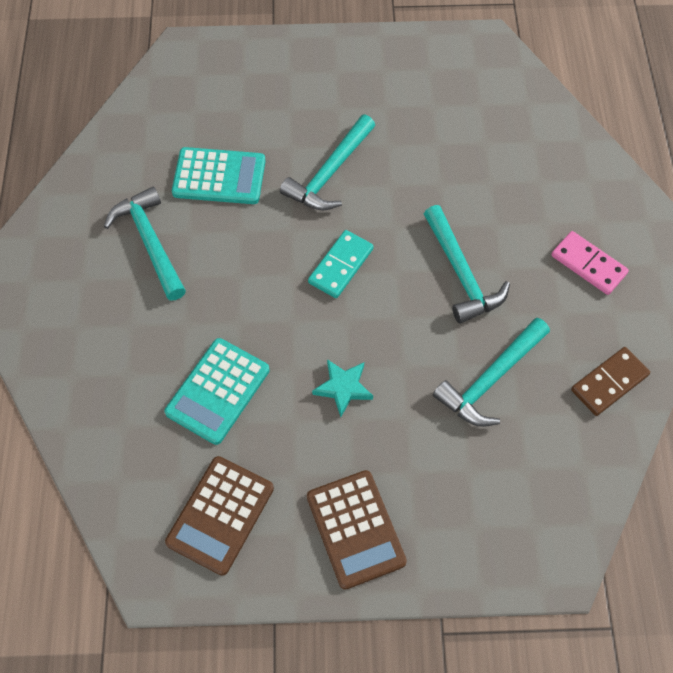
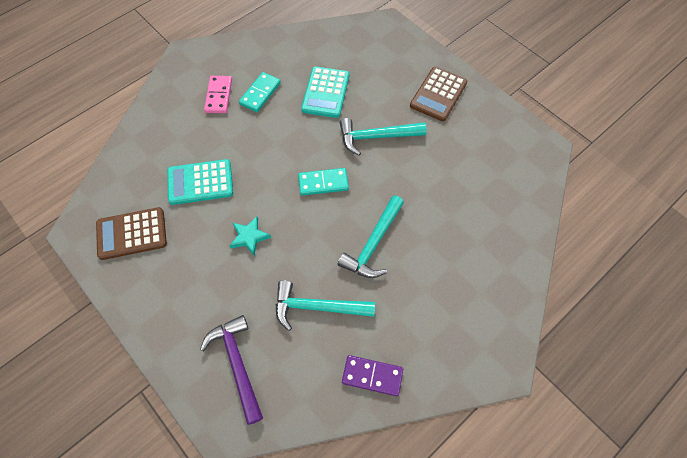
camera: 50 degrees right, 0 degrees up
(150, 242) = (260, 93): turquoise hammer -> turquoise domino
(219, 177) = (325, 92): turquoise calculator -> turquoise calculator turned 45 degrees clockwise
(355, 529) = (169, 302): brown calculator -> brown calculator (438, 94)
(493, 505) = (237, 364): none -> purple hammer
(588, 264) = (445, 308): pink domino -> pink domino (219, 96)
(609, 383) = (372, 376): brown domino -> purple domino

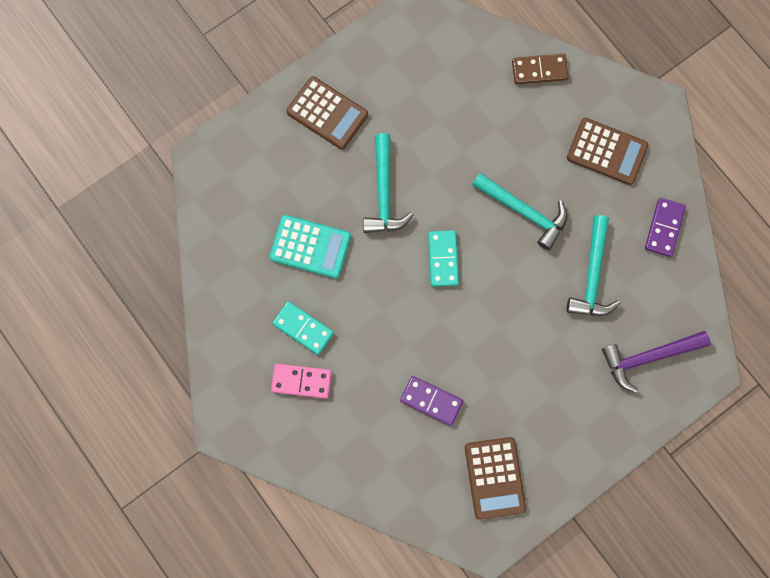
camera: 85 degrees left, 15 degrees up
(200, 182) = (431, 401): turquoise calculator -> purple domino
(249, 237) = (507, 344): turquoise star -> none
(444, 315) = (606, 152): none -> brown calculator
(515, 250) = (539, 70): none -> brown domino

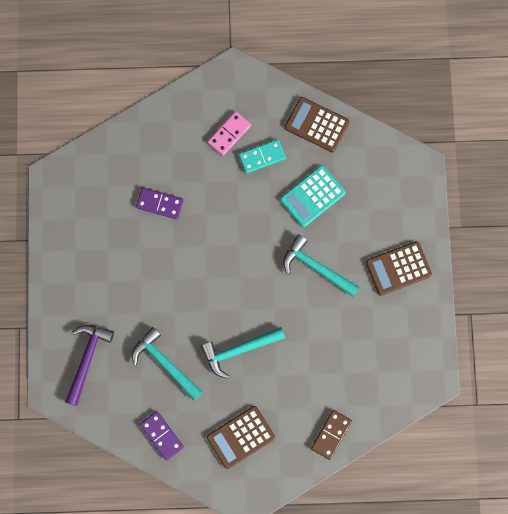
camera: 125 degrees right, 0 degrees up
(431, 401) = (160, 204): purple domino -> purple domino turned 45 degrees clockwise
(443, 259) = (244, 274): turquoise domino -> none
(494, 478) = (86, 209): brown calculator -> brown calculator (317, 125)

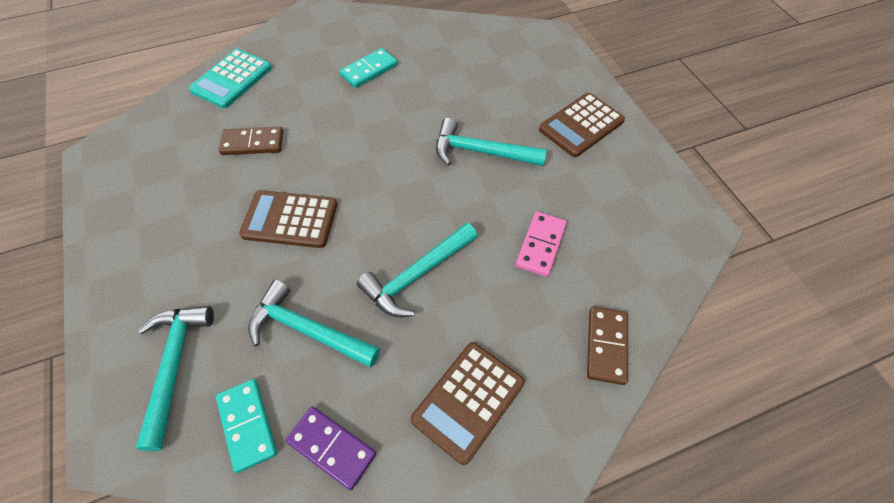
camera: 20 degrees left, 20 degrees down
(87, 359) = (174, 366): purple hammer -> turquoise hammer
(121, 408) = (247, 425): none -> turquoise domino
(160, 204) = (252, 143): purple domino -> brown domino
(229, 134) = (323, 61): pink domino -> pink domino (541, 245)
(312, 196) = (444, 88): turquoise calculator -> turquoise calculator (232, 79)
(317, 125) = (420, 31): brown calculator -> brown calculator (290, 219)

